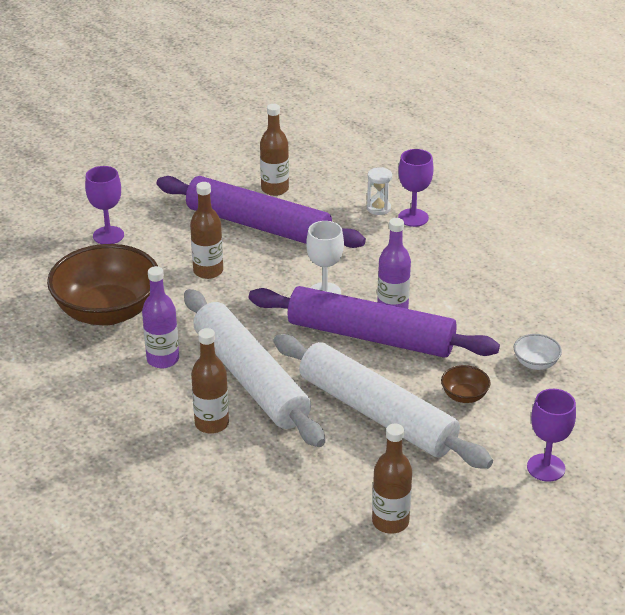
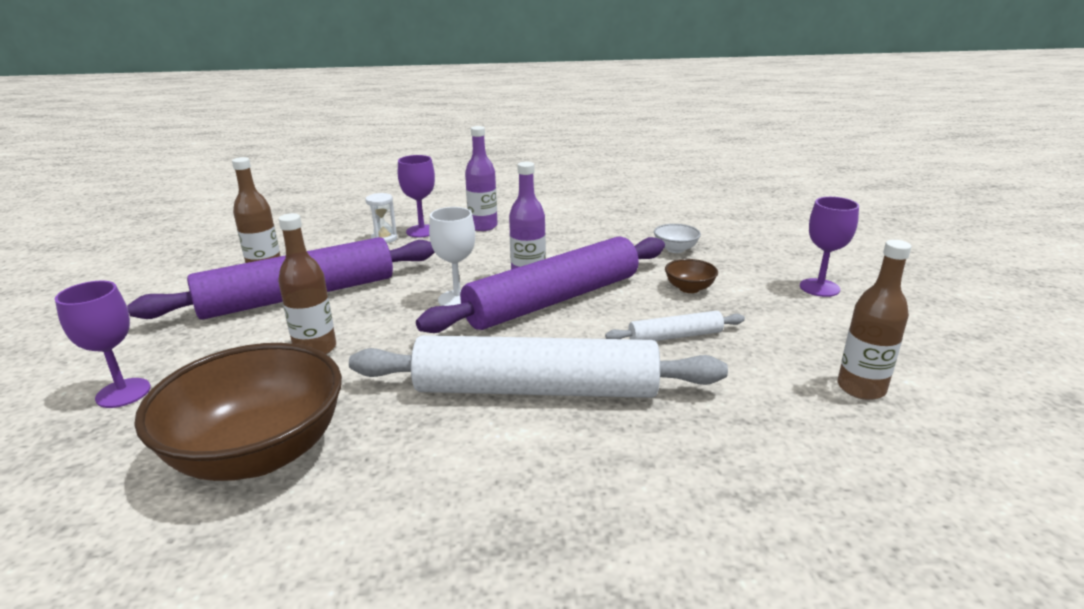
camera: 55 degrees left, 10 degrees down
(163, 359) = (419, 442): purple bottle -> purple bottle (483, 226)
(212, 423) = (589, 449): brown bottle -> none
(376, 414) = (675, 336): white rolling pin -> white rolling pin, size x0.45

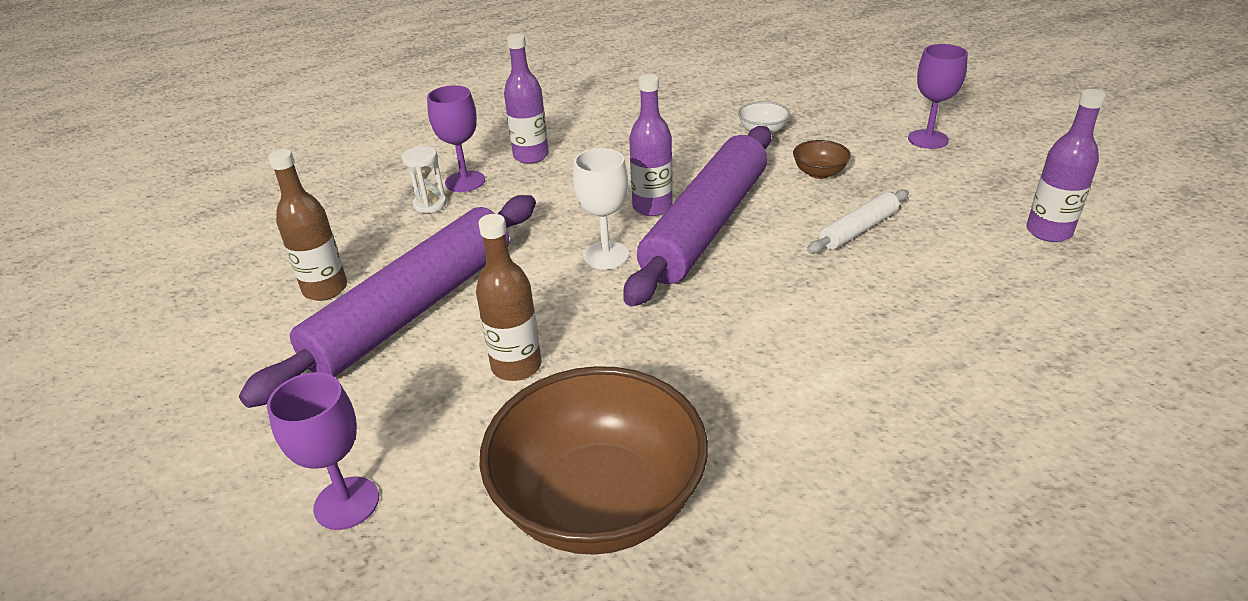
camera: 25 degrees left, 10 degrees up
(536, 390) = (794, 329): white rolling pin -> none
(861, 388) = (1048, 231): brown bottle -> purple bottle

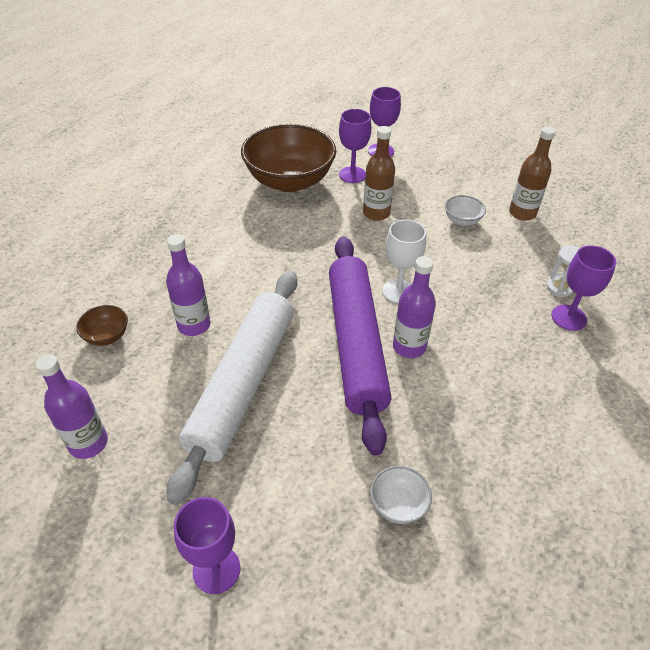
camera: 145 degrees right, 10 degrees up
(413, 308) = (462, 220): purple rolling pin -> white bowl
(468, 463) = (352, 175): none -> purple goblet
(531, 156) = (561, 367): purple bottle -> purple bottle (194, 325)
(819, 173) = (305, 449): brown bowl -> brown bowl (107, 336)
(858, 230) = (242, 383): white rolling pin -> white rolling pin, size x2.24

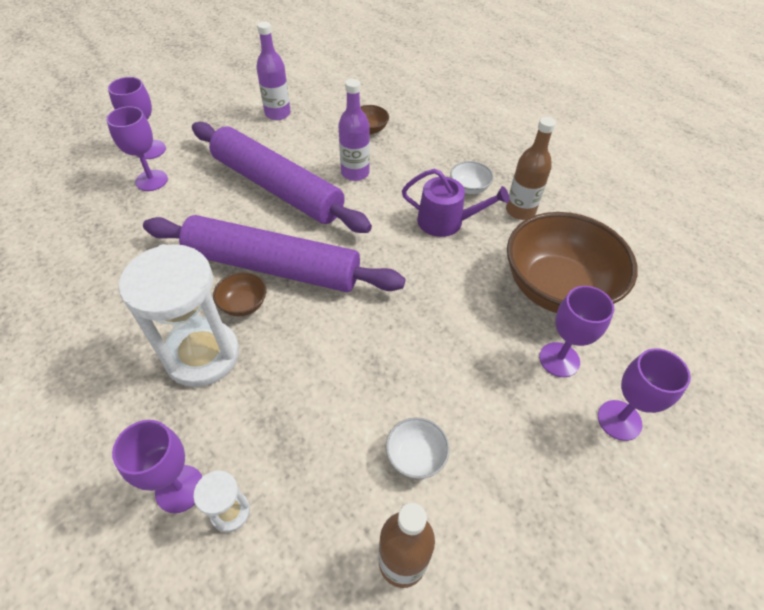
camera: 110 degrees right, 5 degrees up
(242, 246) = (446, 222): none -> purple watering can
(242, 383) = (277, 187): white rolling pin -> purple rolling pin
(281, 526) = (151, 180): none -> purple goblet
(376, 213) = (464, 356): brown bottle -> brown bottle (520, 211)
(398, 291) = (320, 325): white goblet -> none
(398, 504) = (113, 241): white bowl -> white bowl (469, 188)
(409, 347) = (243, 304): purple bottle -> brown bowl
(473, 352) = (202, 355): none -> white hourglass

